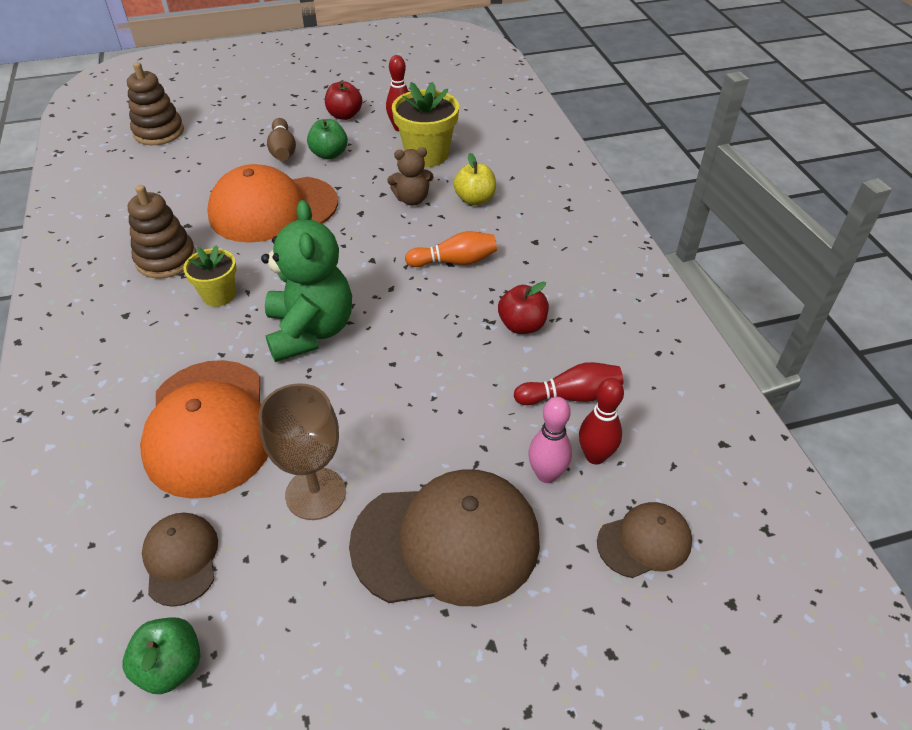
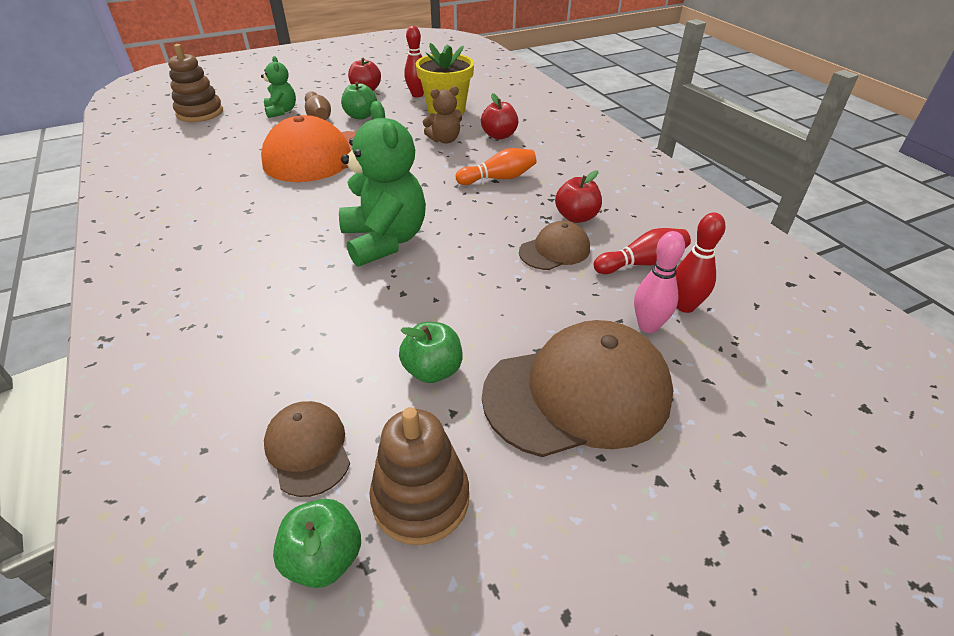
camera: 10 degrees left, 5 degrees down
(166, 259) = (229, 201): brown stacking toy -> brown stacking toy (421, 499)
(209, 427) = (306, 328): orange cap -> none
(219, 295) = (288, 222): yellow flower pot -> none
(245, 138) = (281, 111): none -> green teddy bear
(315, 493) = (433, 370): brown goblet -> green apple
(475, 199) = (499, 136): yellow apple -> red apple
(644, 541) = (762, 368): brown cap -> brown cap (554, 250)

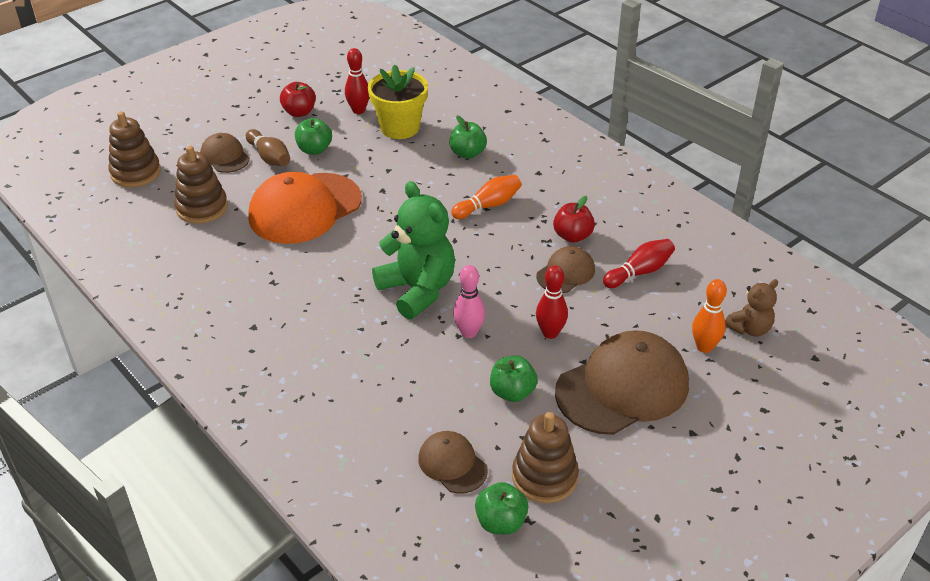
camera: 15 degrees left, 0 degrees up
(232, 144) = (202, 208): none -> brown stacking toy
(281, 111) = (225, 156): green teddy bear -> brown cap
(445, 140) = (416, 167): brown teddy bear -> brown teddy bear (749, 328)
(499, 136) = (467, 153): red apple -> green apple
(648, 326) = (658, 326): pink bowling pin -> pink bowling pin (469, 332)
(685, 306) = (681, 304): red bowling pin -> red bowling pin (550, 333)
(704, 363) = (704, 347): none -> orange bowling pin

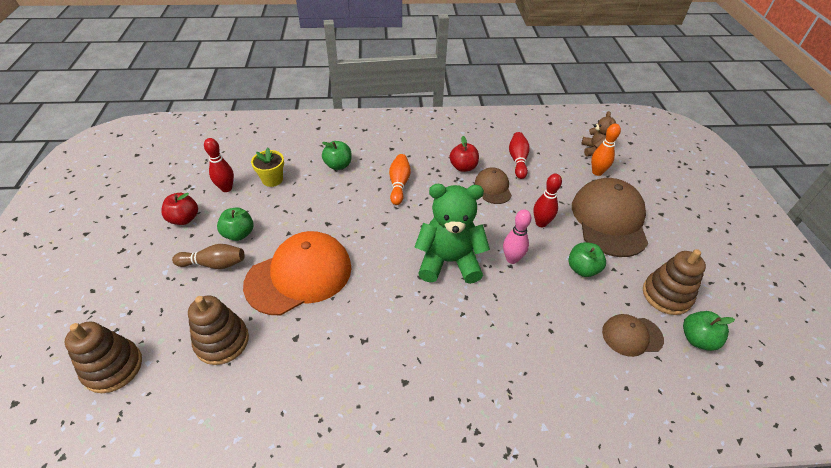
camera: 55 degrees left, 5 degrees up
(225, 156) = (176, 291): brown cap -> none
(305, 208) = (299, 275): orange cap -> orange cap turned 120 degrees counterclockwise
(399, 127) = (272, 179): yellow flower pot -> yellow flower pot, size x0.63

